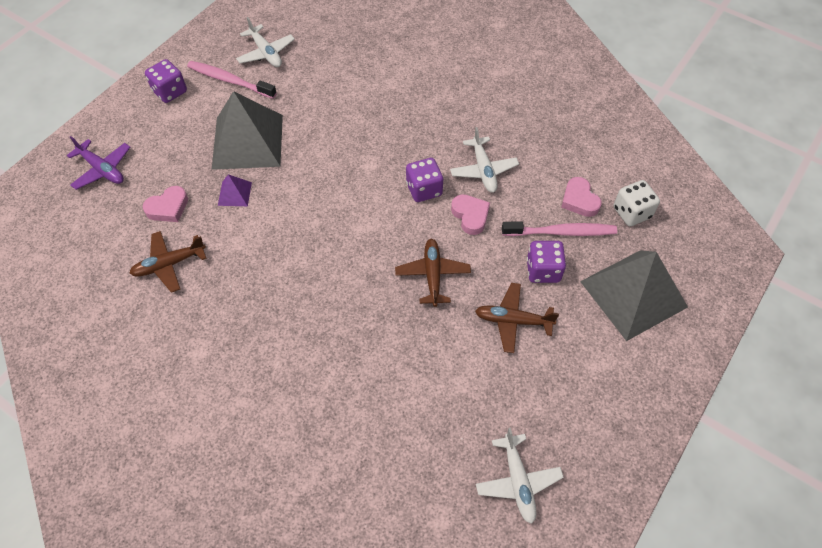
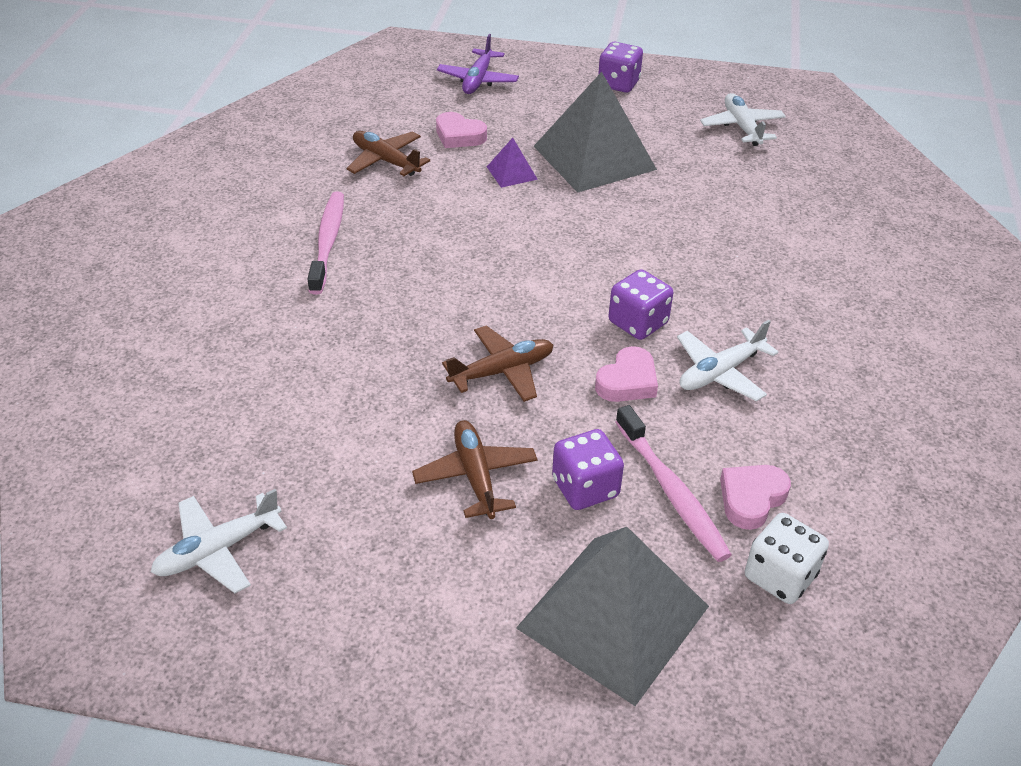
camera: 65 degrees right, 15 degrees down
(229, 80) = (672, 116): pink toothbrush -> pink toothbrush (328, 242)
(266, 53) = (742, 127): white plane -> white plane turned 135 degrees clockwise

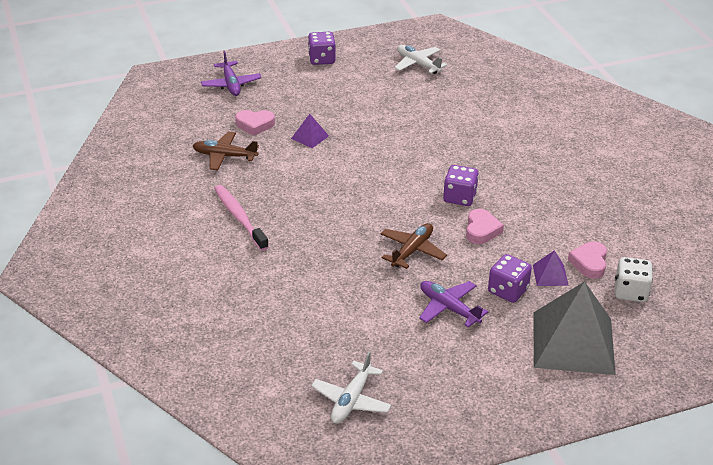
camera: 30 degrees left, 5 degrees down
(475, 476) = (448, 308): brown plane -> purple plane
(594, 157) = (350, 111): grey pyramid -> none
(672, 491) = (550, 275): pink toothbrush -> purple pyramid
(720, 372) = (523, 207): white plane -> none

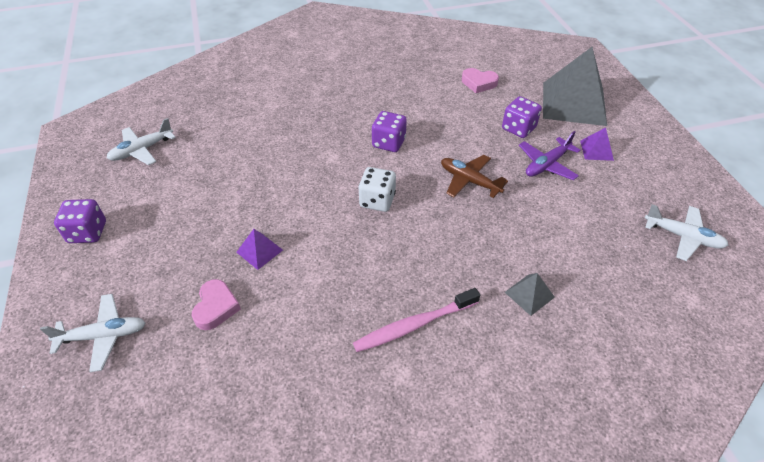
camera: 85 degrees left, 10 degrees up
(224, 156) = (281, 343): brown plane -> none
(231, 84) = (103, 336): purple plane -> white plane
(271, 282) = (529, 294): none -> grey pyramid
(481, 230) = (438, 134): pink heart -> none
(550, 275) = (496, 104): purple pyramid -> purple pyramid (596, 150)
(630, 292) = (511, 69): white dice -> white dice (377, 200)

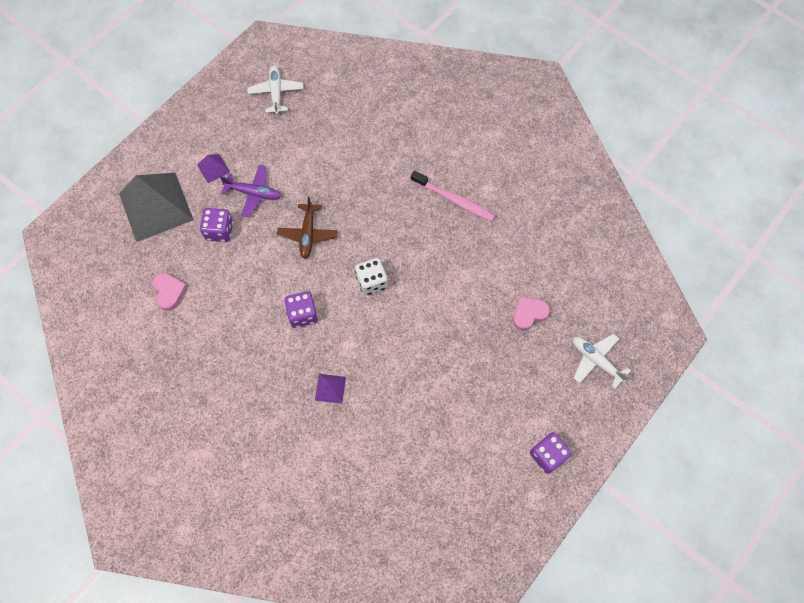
camera: 125 degrees left, 20 degrees up
(142, 150) = (449, 505): white plane -> none
(259, 251) = (471, 324): purple pyramid -> purple pyramid (330, 388)
(529, 294) = (386, 153): grey pyramid -> none

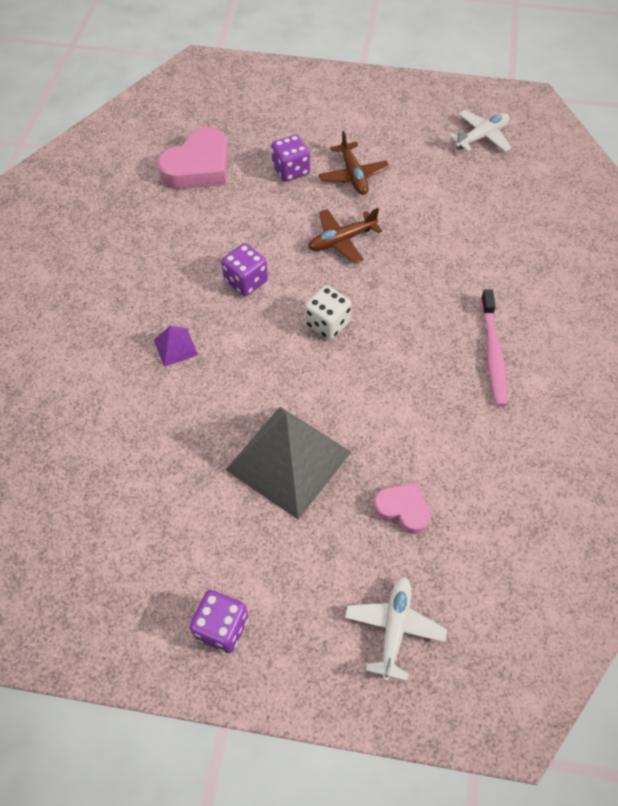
camera: 60 degrees right, 10 degrees down
(156, 206) = (281, 114): grey pyramid -> grey pyramid (288, 460)
(169, 292) = (198, 167): pink heart -> pink heart, size x1.78
(213, 168) = (355, 133): purple pyramid -> none
(253, 193) = (353, 175): purple plane -> brown plane

